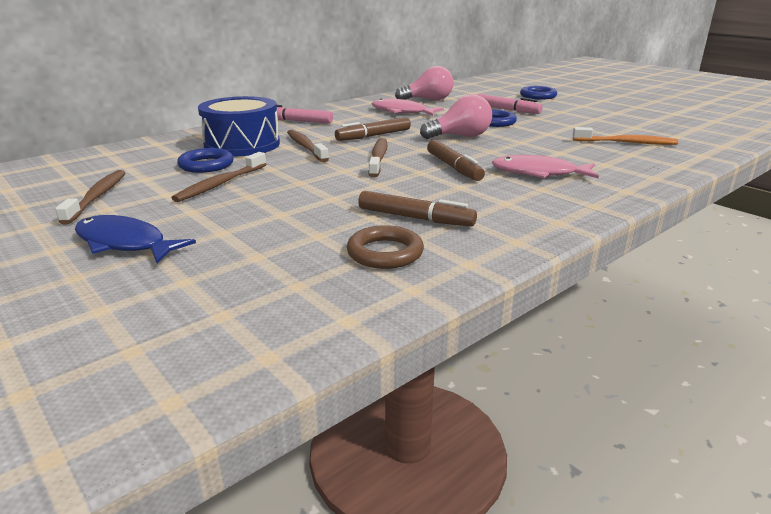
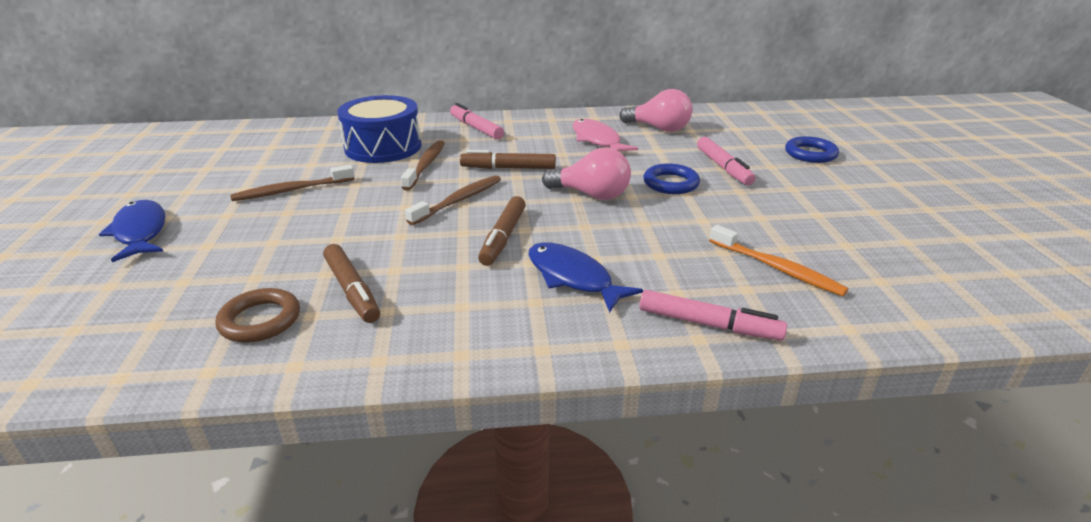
camera: 35 degrees right, 5 degrees up
(97, 197) = (202, 176): brown toothbrush -> none
(206, 165) = (319, 164): blue ring -> none
(538, 173) = (573, 278): pink fish -> blue fish
(647, 171) = (709, 324): none -> pink marker

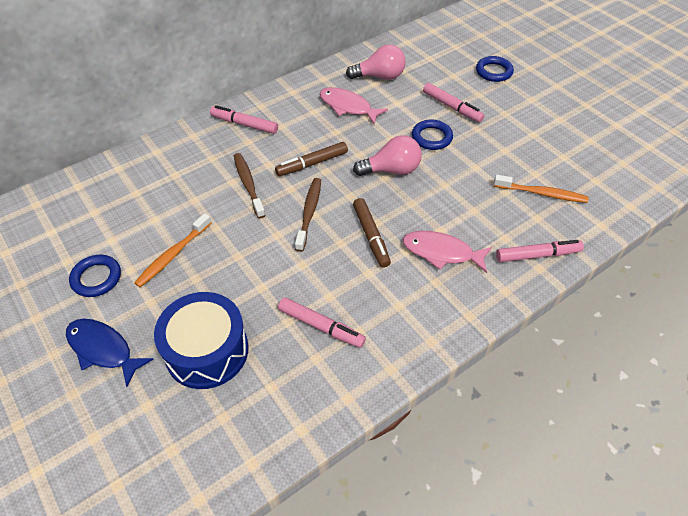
camera: 30 degrees left, 20 degrees up
(209, 185) = (96, 278): none -> blue ring
(260, 320) = (289, 378): brown ring -> none
(292, 190) = (173, 255): brown toothbrush -> orange toothbrush
(352, 290) = (321, 326): brown marker -> pink marker
(383, 147) = (193, 176): blue drum -> blue drum (207, 351)
(573, 278) = (441, 252): blue fish -> pink fish

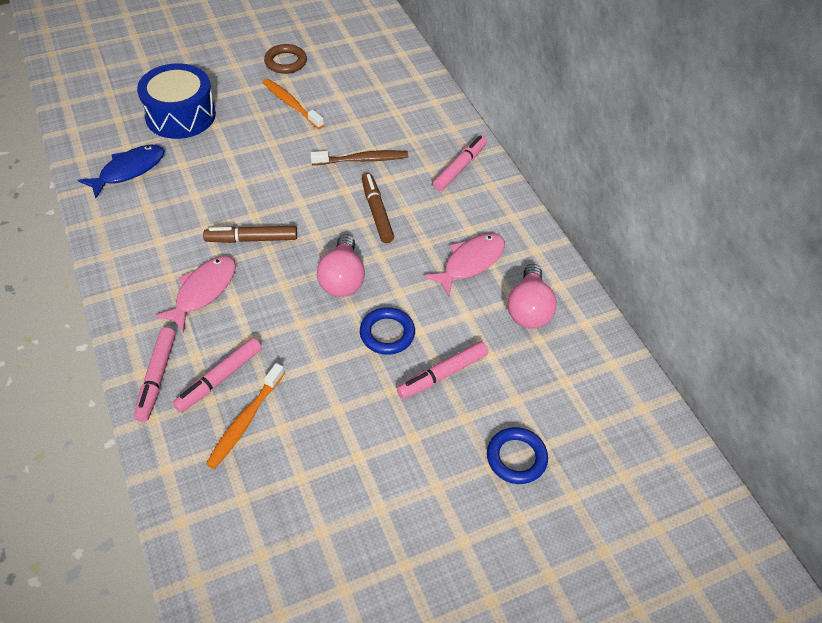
camera: 100 degrees right, 0 degrees up
(96, 278) = (285, 62): blue ring -> brown ring
(103, 349) = (213, 64): blue fish -> blue fish (129, 170)
(309, 213) = (304, 198): brown toothbrush -> none
(321, 326) = (165, 184): pink marker -> pink marker (219, 379)

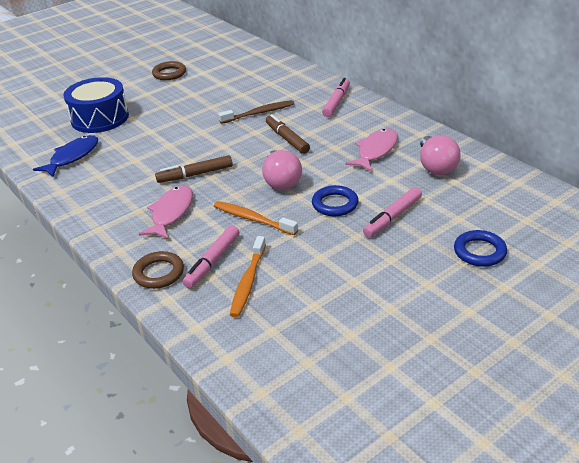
camera: 10 degrees left, 15 degrees down
(157, 378) = (159, 273): pink marker -> brown ring
(291, 104) = (186, 95): orange toothbrush -> orange toothbrush (253, 219)

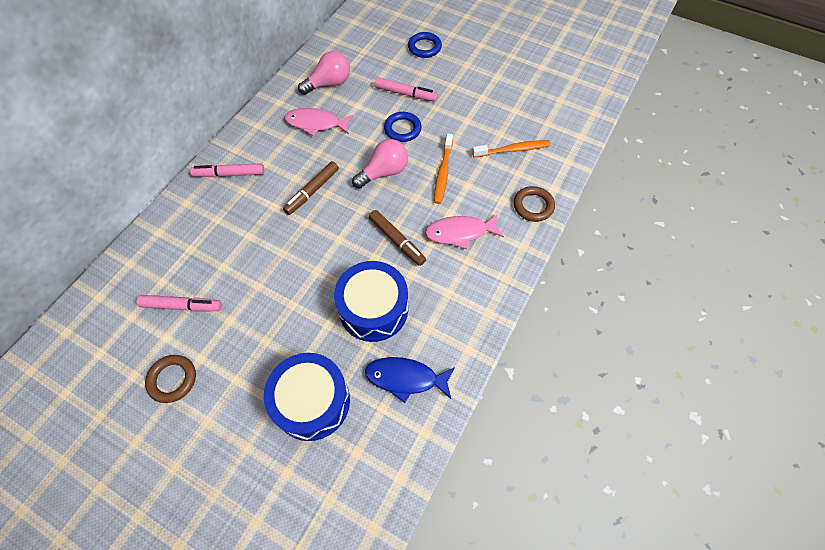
camera: 115 degrees left, 25 degrees up
(142, 152) = (373, 309): none -> blue drum
(212, 261) = (503, 178): pink marker -> pink marker (182, 306)
(259, 113) = (265, 233): brown toothbrush -> none

